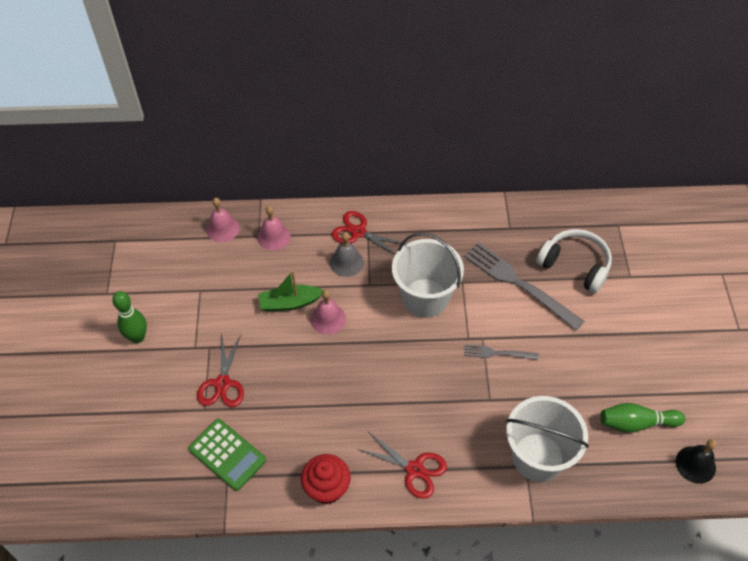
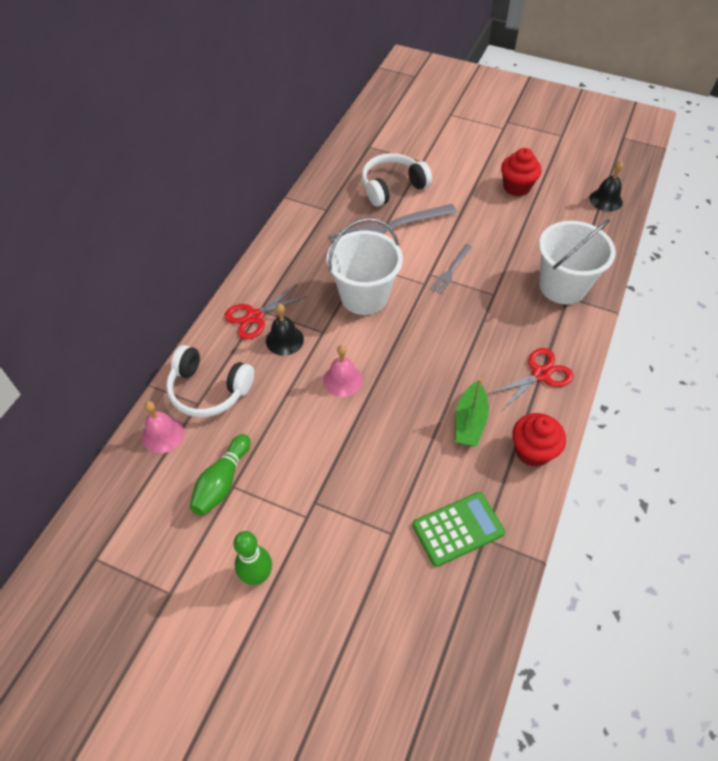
camera: 65 degrees left, 0 degrees up
(222, 383) = (368, 504): red scissors -> none
(273, 237) = (209, 390): pink bell -> white headphones
(290, 303) = (303, 406): green boat -> green boat (469, 421)
(346, 262) = (284, 340): grey bell -> black bell
(636, 423) = (557, 215): green bowling pin -> green bowling pin (222, 482)
(653, 372) = (516, 187): none -> red cupcake

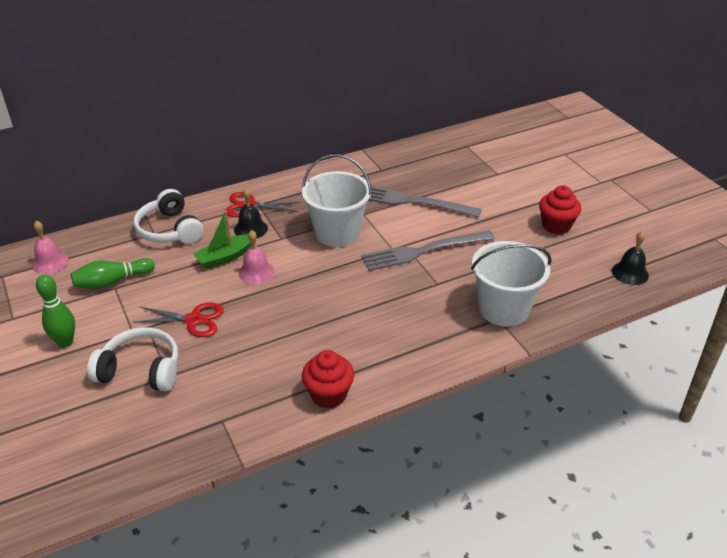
camera: 40 degrees right, 15 degrees down
(163, 434) = (114, 237): pink bell -> pink bell (50, 262)
(392, 187) = (450, 178): white headphones -> white headphones (141, 370)
(451, 270) = (424, 251): grey fork -> grey fork, size x1.93
(458, 529) = (212, 403): green calculator -> none
(469, 421) = (308, 348): green boat -> green boat (225, 257)
(540, 374) = (403, 353): red scissors -> red scissors (194, 320)

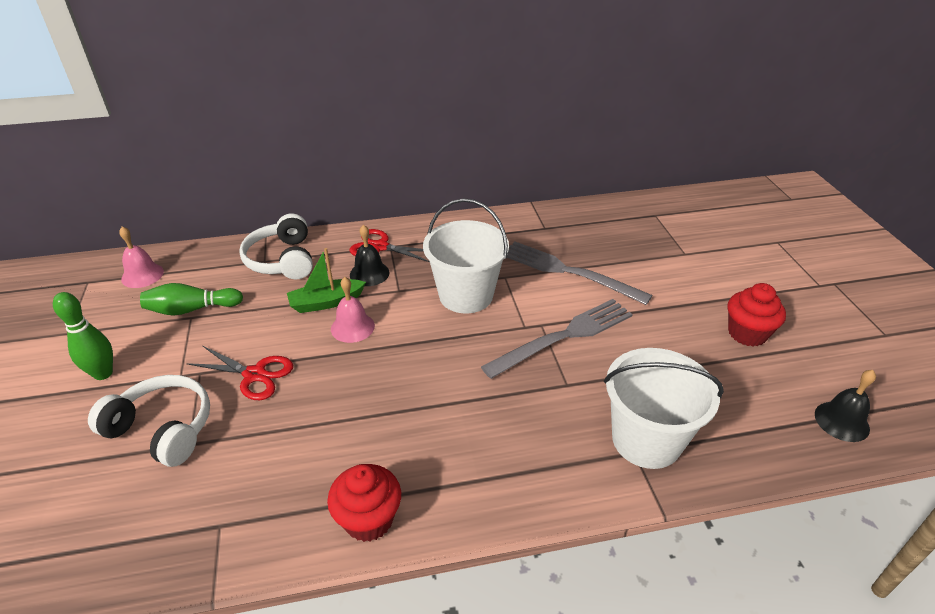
camera: 15 degrees right, 0 degrees up
(424, 251) = (563, 337): grey fork -> grey fork turned 150 degrees clockwise

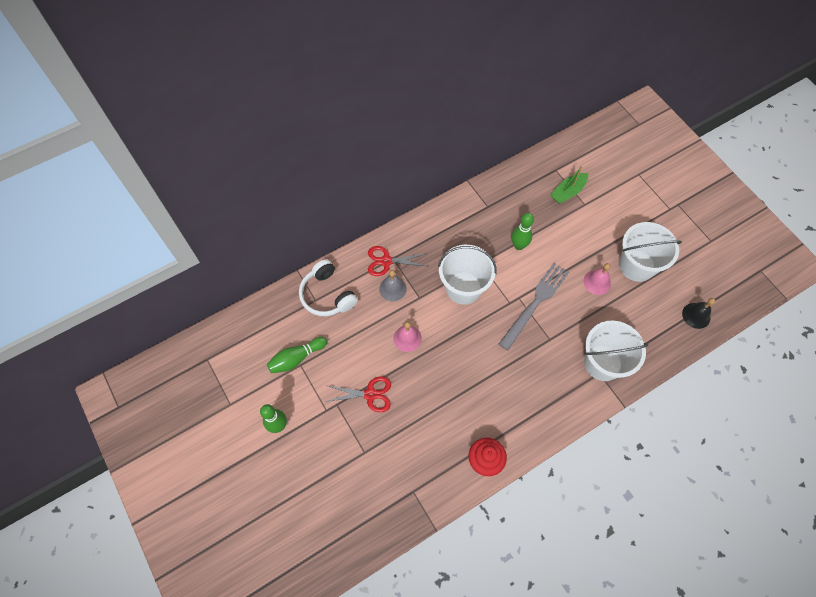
camera: 20 degrees left, 25 degrees up
(142, 275) = (240, 340): pink bell -> pink bell (597, 282)
(163, 429) = (343, 448): white headphones -> none
(326, 302) = (379, 323): green boat -> green boat (568, 192)
(369, 273) = (392, 288): black bell -> grey bell
(569, 272) = (518, 245): grey fork -> green bowling pin
(747, 333) = (636, 265): red cupcake -> white bucket

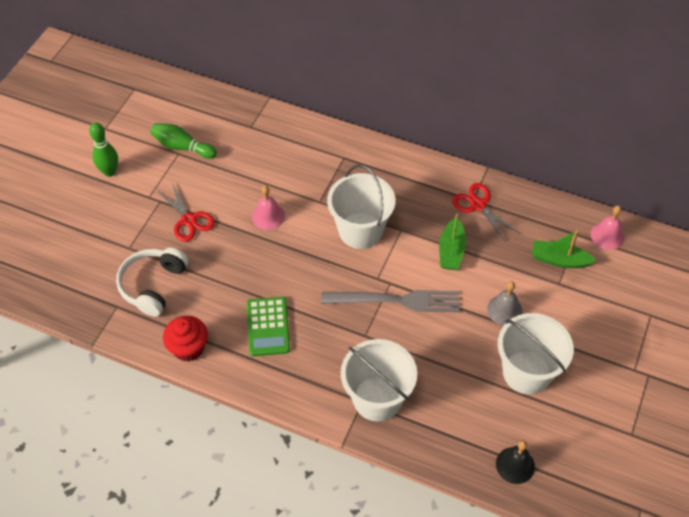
camera: 55 degrees right, 10 degrees down
(327, 295) = (263, 132): white headphones -> white headphones (153, 285)
(386, 261) = (336, 154): red scissors -> red scissors (478, 205)
(392, 288) = (311, 176): grey bell -> grey bell (504, 310)
(502, 396) = (268, 327): none -> green calculator
(518, 245) = (451, 250): green bowling pin -> green boat
(597, 282) = (471, 344): pink bell -> pink bell (607, 235)

